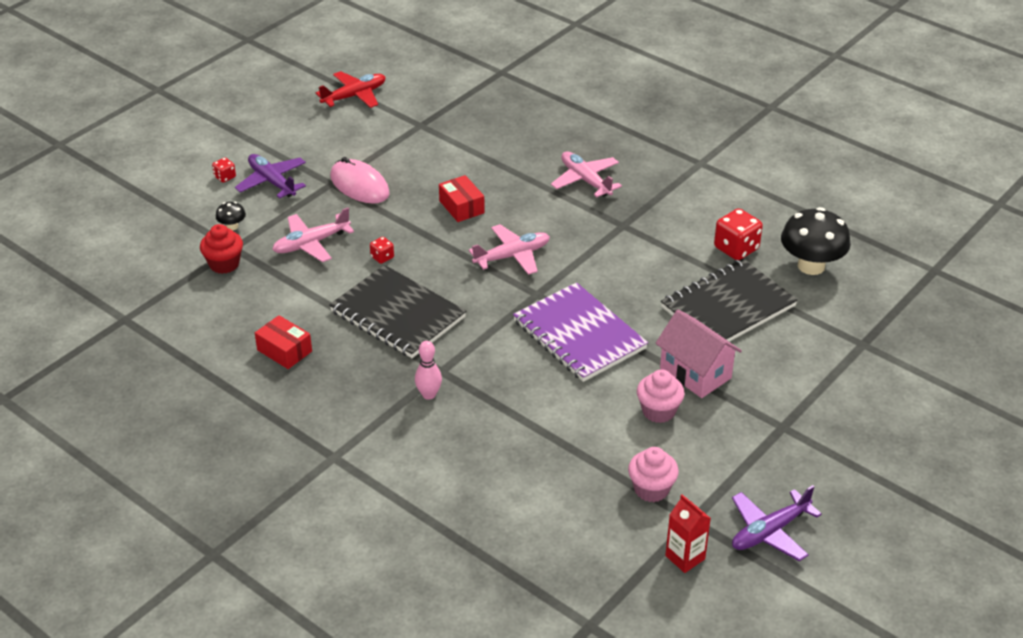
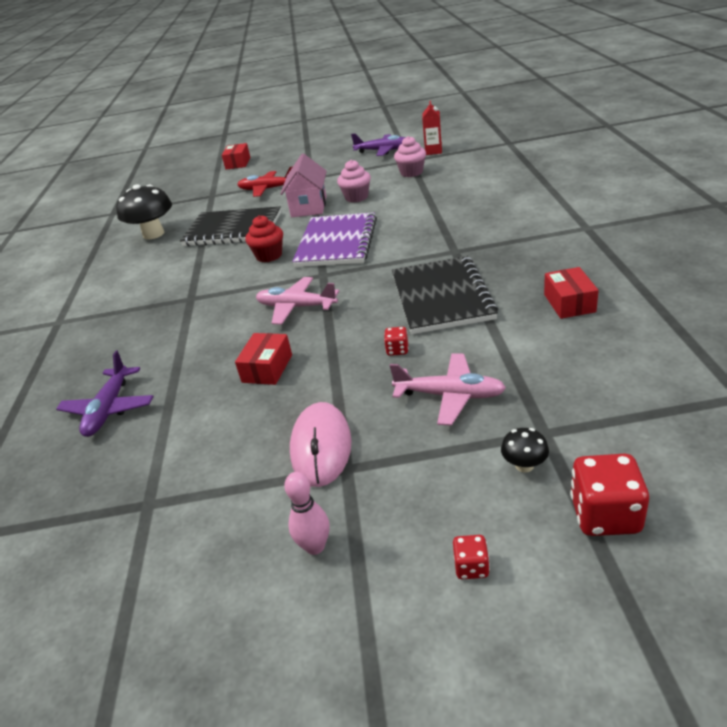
camera: 130 degrees left, 5 degrees down
(224, 264) = (571, 415): red cupcake -> red cupcake (269, 256)
(272, 182) = (413, 514): purple plane -> purple plane (109, 409)
(354, 96) = (130, 631): red plane -> red plane (267, 189)
(429, 394) = (480, 241): pink bowling pin -> pink bowling pin (315, 546)
(585, 180) = (144, 346): pink plane -> none
(736, 248) = (165, 257): red dice -> red dice (605, 515)
(958, 418) = (238, 163): none -> red box

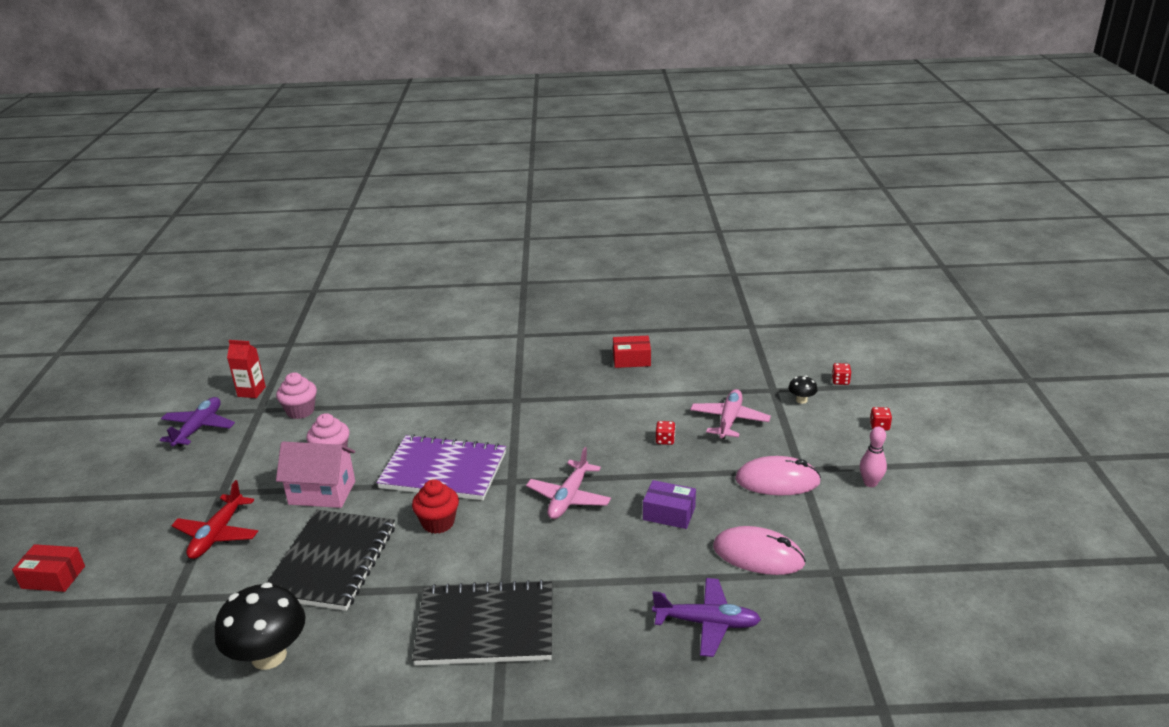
camera: 90 degrees left, 5 degrees down
(191, 437) = (758, 555): none -> pink mouse
(267, 368) = (669, 513): red box -> purple box
(442, 297) = (594, 413): black notebook -> black notebook (486, 626)
(605, 515) = (840, 381): red dice -> red dice, size x0.52

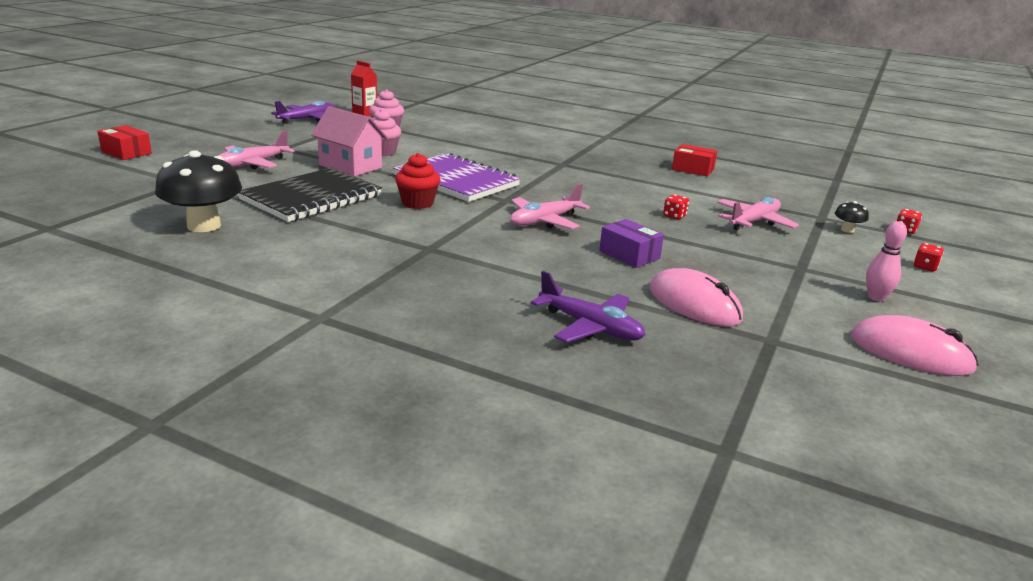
camera: 25 degrees right, 5 degrees down
(217, 534) = (252, 164): red plane -> pink plane
(486, 626) = (384, 264): black notebook -> none
(777, 481) = (767, 267): pink mouse -> pink mouse (910, 353)

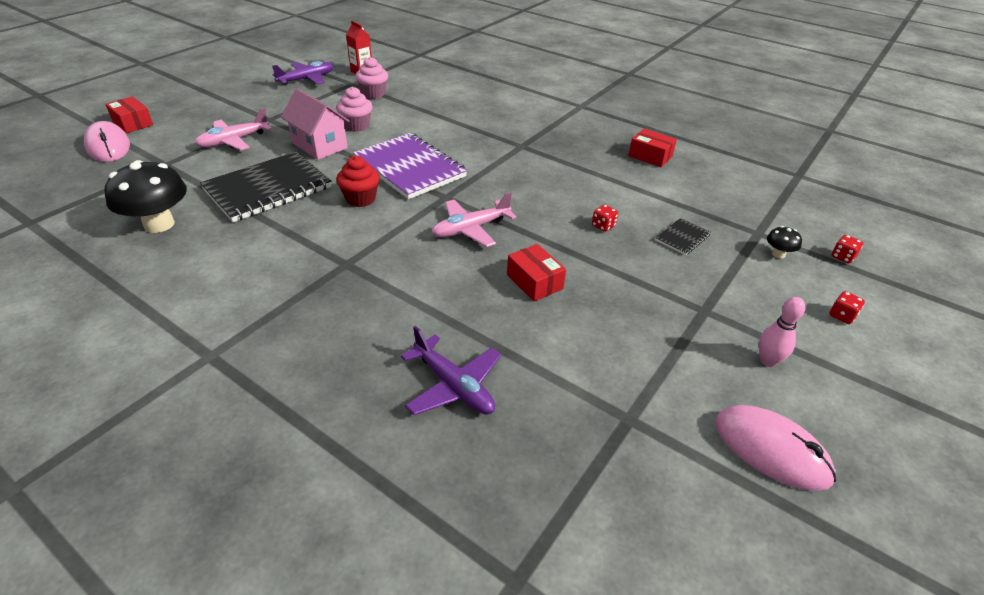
camera: 10 degrees right, 15 degrees up
(629, 255) = (534, 282): purple box -> red box
(694, 304) = (571, 359): pink mouse -> pink mouse (108, 146)
(754, 222) = (682, 238): pink plane -> black notebook

